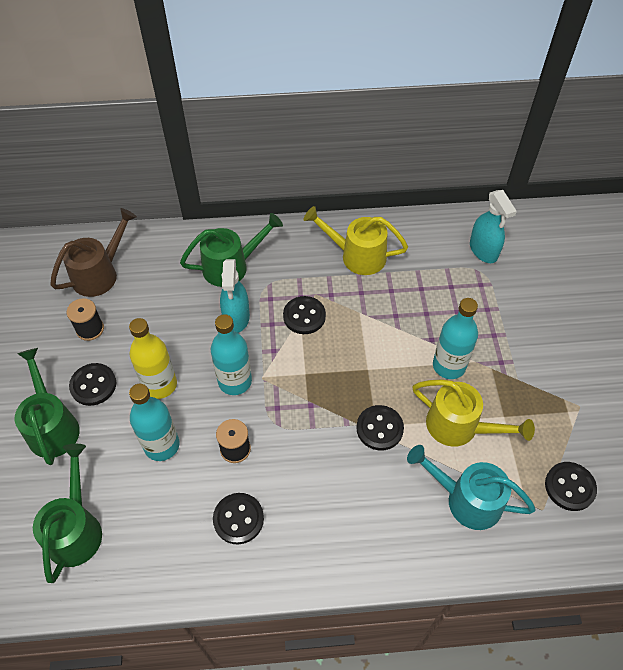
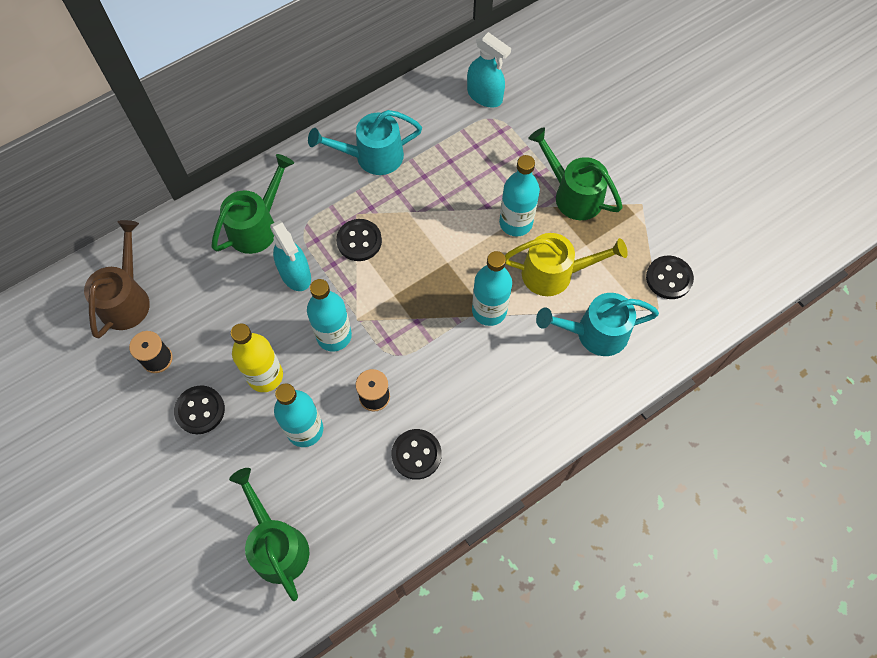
camera: 30 degrees left, 10 degrees up
(52, 425) = (186, 469): green watering can -> green watering can (572, 194)
(356, 256) = (371, 157): yellow watering can -> turquoise watering can
(379, 428) = (489, 310): black button -> turquoise bottle

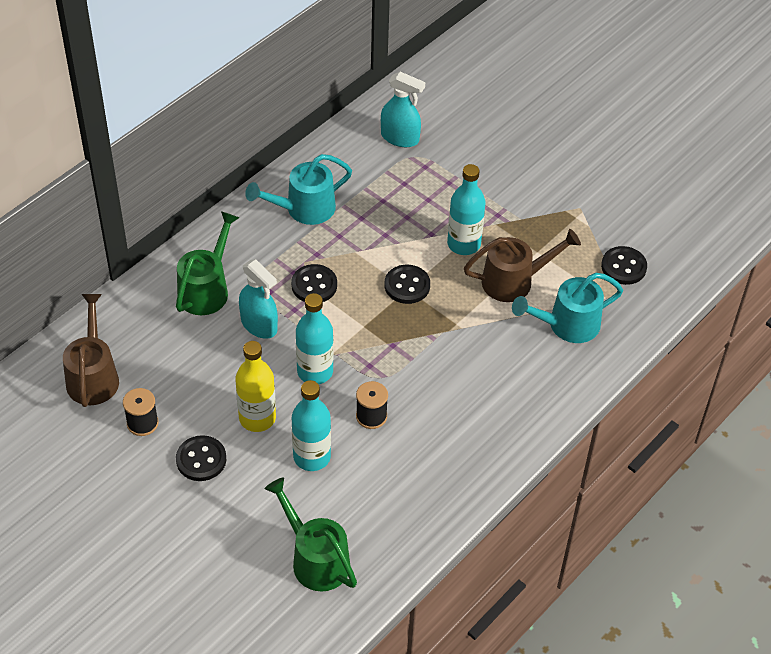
camera: 15 degrees left, 15 degrees down
(416, 454) = (427, 457): black button -> black button (407, 285)
(489, 310) = (460, 323): turquoise bottle -> none
(555, 273) = (515, 281): yellow watering can -> brown watering can
(572, 194) = (511, 210): green watering can -> none

